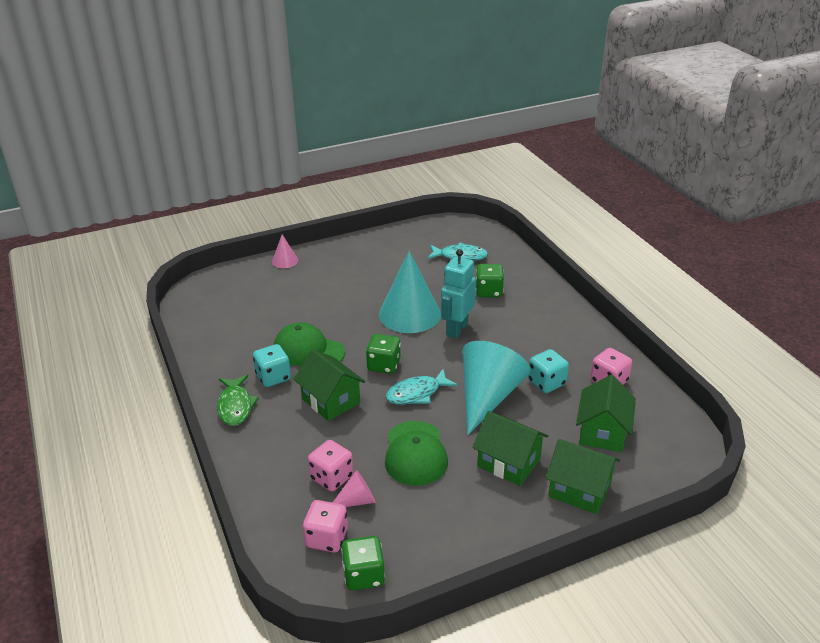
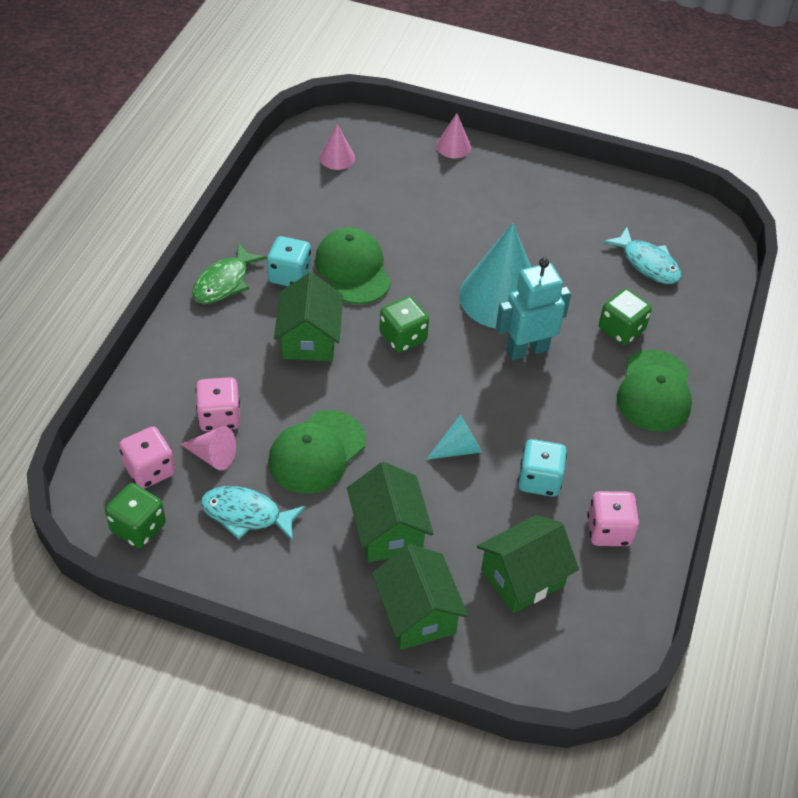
camera: 40 degrees right, 15 degrees up
(221, 303) = (337, 157): none -> pink cone
(417, 393) = (396, 392): turquoise fish -> turquoise fish (246, 514)
(487, 397) = (458, 448): turquoise cone -> turquoise cone, size x0.46
(541, 308) = (654, 391): none -> green cap

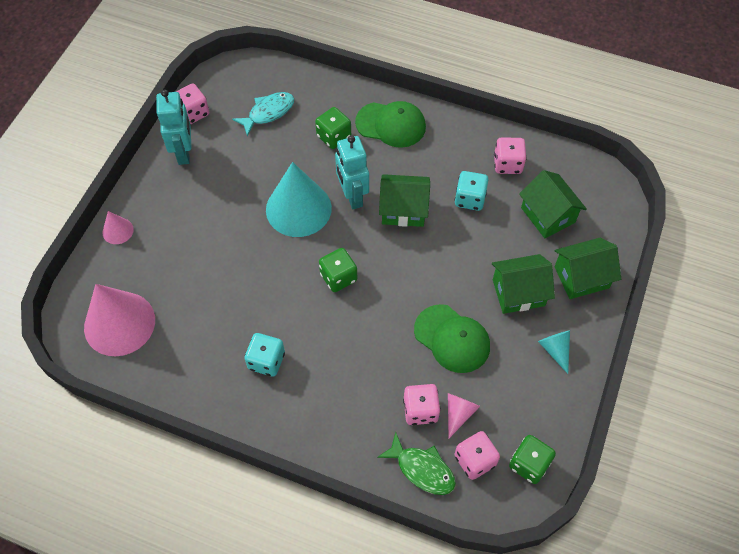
camera: 85 degrees left, 10 degrees up
(224, 282) = (271, 414): green fish -> green fish (422, 469)
(246, 514) = (511, 386): turquoise fish -> none
(309, 339) = (339, 345): green house -> green house (403, 210)
(337, 157) = (119, 323): pink cone -> pink cone, size x2.17
(353, 269) = (262, 312): green cap -> none
(458, 448) = (445, 245): turquoise cone -> turquoise cone (555, 350)
(570, 191) = (184, 152): none -> turquoise robot
(631, 195) = (193, 113): none -> pink dice

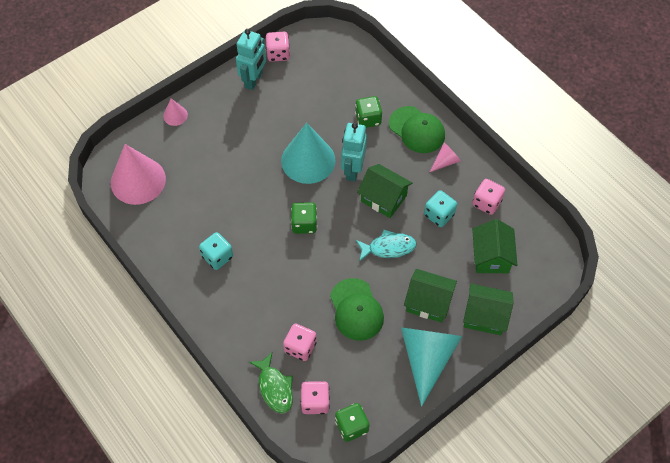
camera: 30 degrees right, 0 degrees up
(268, 112) = (332, 78): turquoise fish -> turquoise fish (388, 247)
(458, 413) = (325, 364): pink cone -> pink cone (445, 161)
(555, 350) = (426, 358): turquoise cone -> turquoise cone, size x2.17

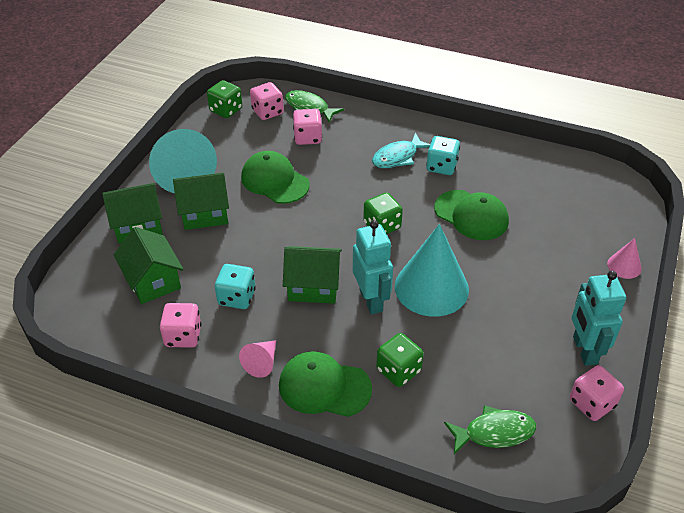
camera: 150 degrees right, 15 degrees down
(138, 180) = (584, 191): pink cone -> none
(235, 201) = (471, 215): none -> green cap
(342, 64) = (494, 432): none -> green fish
(388, 247) = (276, 242): turquoise fish -> turquoise fish (397, 157)

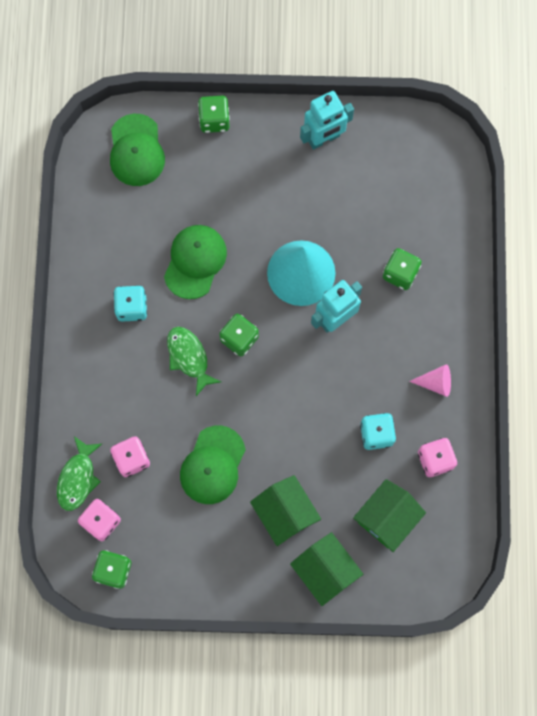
camera: 110 degrees left, 30 degrees up
(183, 173) = (235, 565): turquoise cone -> none
(313, 286) = (338, 373): green house -> none
(324, 387) = (438, 325): green cap -> green cap (136, 150)
(397, 157) = (132, 355): turquoise fish -> none
(494, 432) = (429, 189): green fish -> green fish (189, 357)
(592, 403) = (374, 126): pink dice -> none
(624, 266) = (214, 120): pink cone -> green dice

